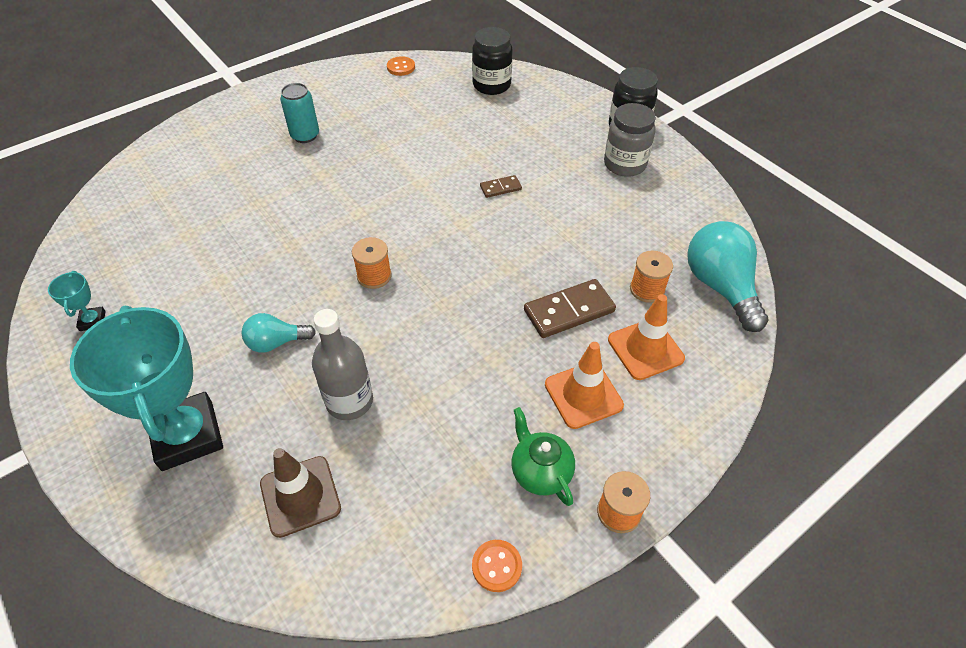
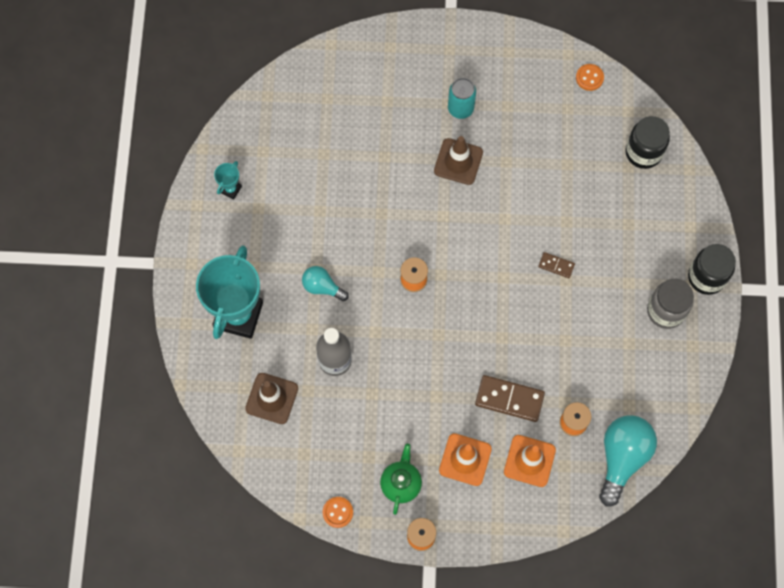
camera: 40 degrees right, 20 degrees up
(336, 169) = (458, 161): none -> brown traffic cone

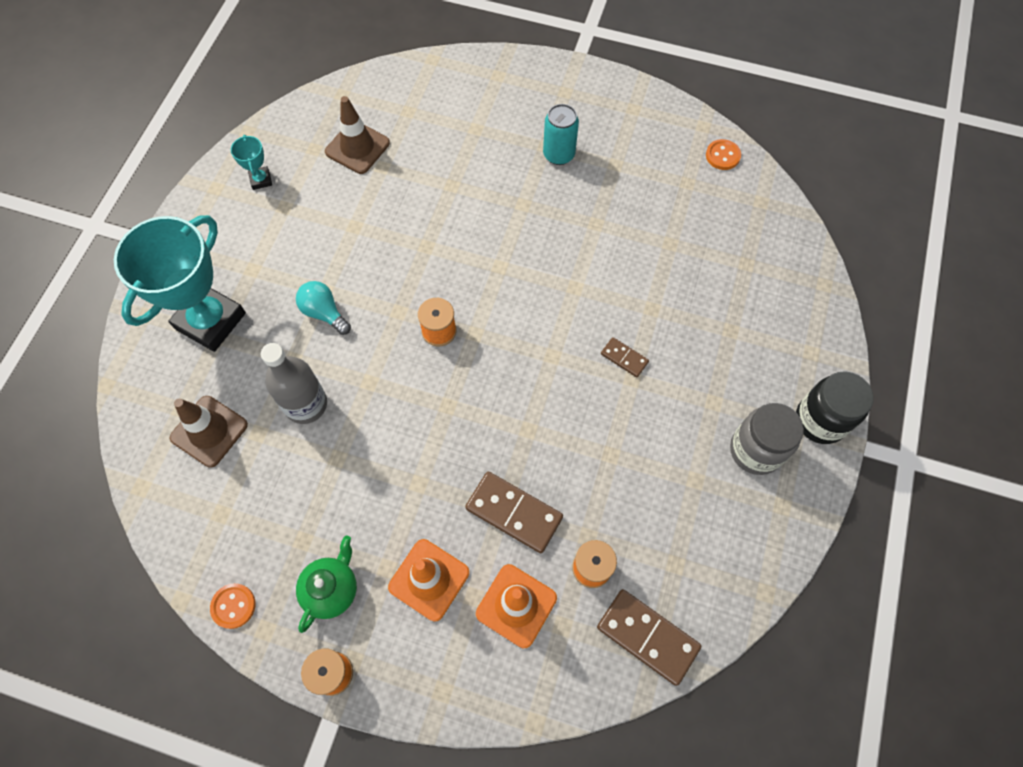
camera: 15 degrees right, 5 degrees down
(231, 189) = (261, 180): turquoise trophy -> turquoise trophy turned 60 degrees counterclockwise
(458, 161) = (538, 210): brown traffic cone -> brown traffic cone (357, 147)
(622, 458) = (647, 637): turquoise light bulb -> brown domino
(643, 152) = (770, 251): black jar -> none

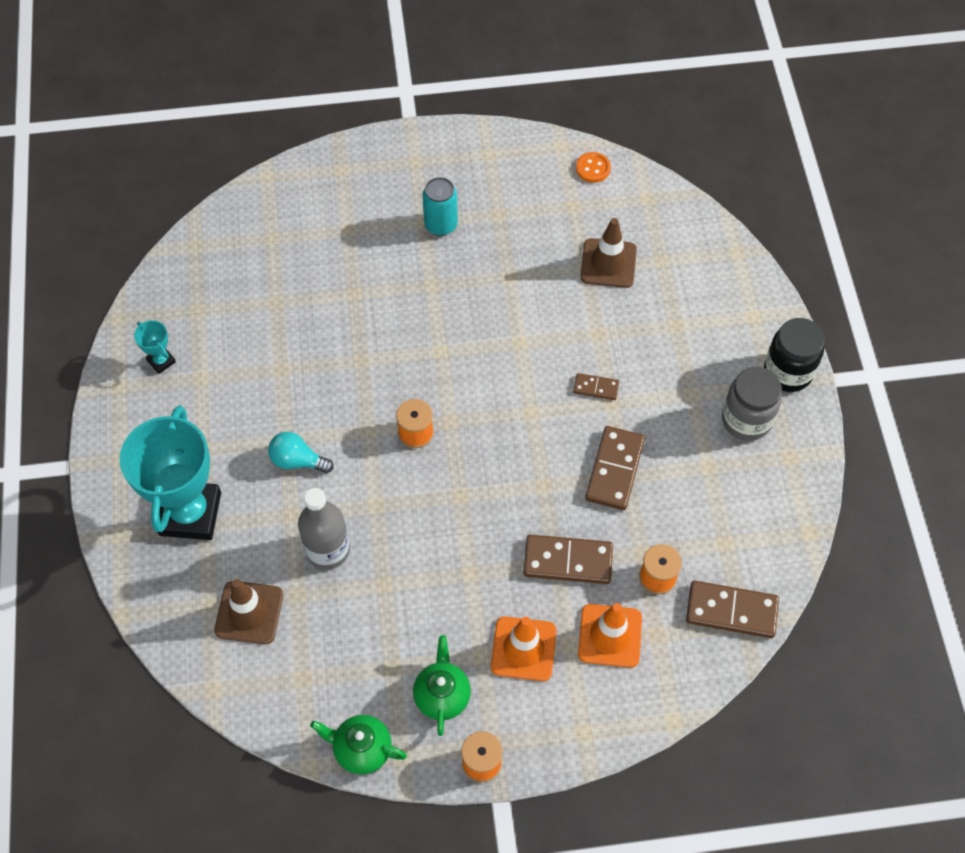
camera: 25 degrees left, 5 degrees down
(233, 606) = (361, 749): orange button -> green teapot
(357, 147) = (241, 292): brown traffic cone -> brown traffic cone (608, 263)
(602, 444) = (614, 469): none -> brown domino

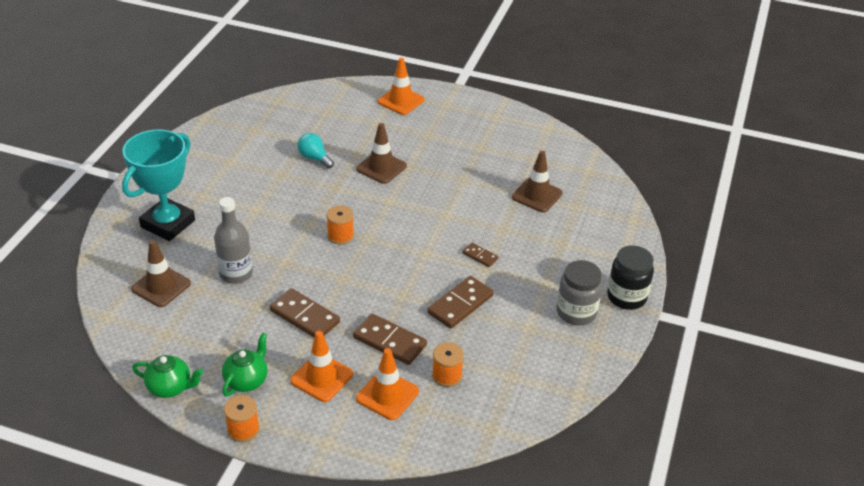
camera: 25 degrees right, 20 degrees down
(161, 361) = (213, 146): turquoise trophy -> none
(297, 461) = (254, 222): turquoise light bulb -> turquoise light bulb (314, 158)
(355, 178) = (401, 101): none -> orange traffic cone
(361, 749) = (170, 387): green teapot -> green teapot turned 150 degrees clockwise
(398, 302) = (381, 167): none -> brown traffic cone
(441, 225) = (438, 140): turquoise can -> none
(593, 168) = (561, 145): orange button -> none
(731, 611) = (487, 417): brown domino -> brown domino (304, 316)

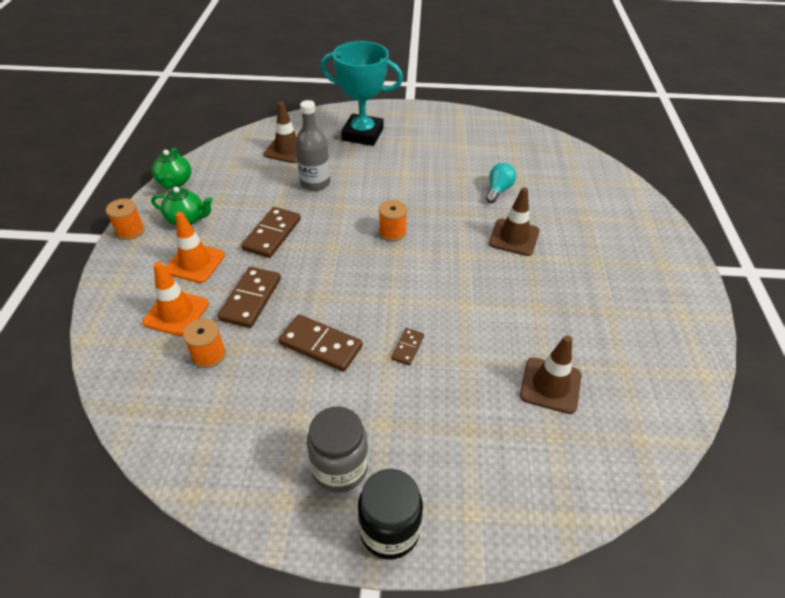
camera: 75 degrees right, 5 degrees up
(401, 101) = (639, 228): orange traffic cone -> none

